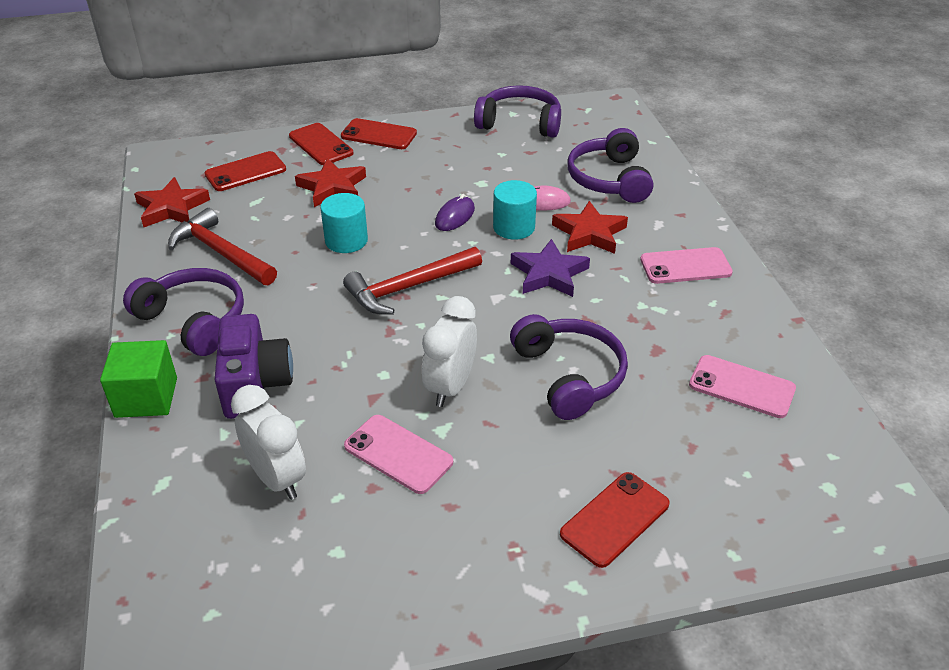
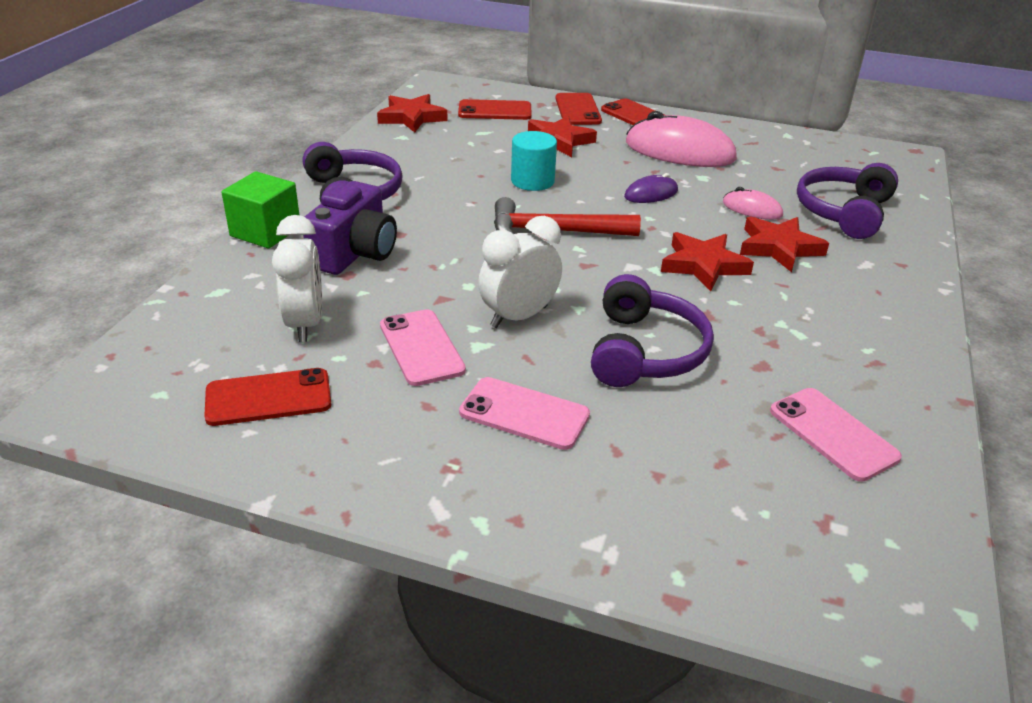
camera: 30 degrees right, 5 degrees down
(221, 253) = (419, 157): red hammer -> none
(443, 161) = (679, 151): none -> pink mouse
(514, 227) = (702, 219): turquoise cylinder -> none
(520, 123) = (787, 144): purple headphones -> none
(549, 274) = (703, 265): purple star -> red star
(615, 519) = (576, 486): red phone -> red phone (268, 398)
(685, 266) = (864, 308): pink phone -> pink phone (524, 414)

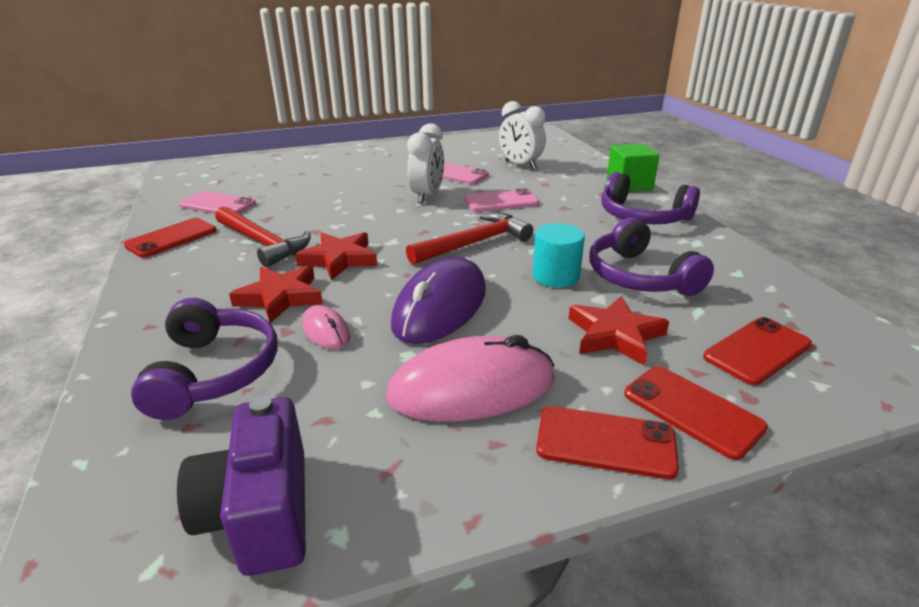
camera: 145 degrees right, 5 degrees down
(268, 398) = (485, 148): red phone -> red phone (172, 238)
(355, 253) = (563, 191): purple camera -> purple camera (261, 513)
(412, 117) = (787, 298): red star -> none
(524, 414) = (377, 171): pink phone -> pink phone (501, 201)
(645, 351) = (341, 204): purple headphones -> purple headphones (639, 277)
(651, 194) = (440, 307): purple mouse -> purple mouse, size x2.03
(752, 209) = (326, 331): pink mouse -> pink mouse turned 60 degrees clockwise
(779, 320) = (263, 243): none -> red hammer

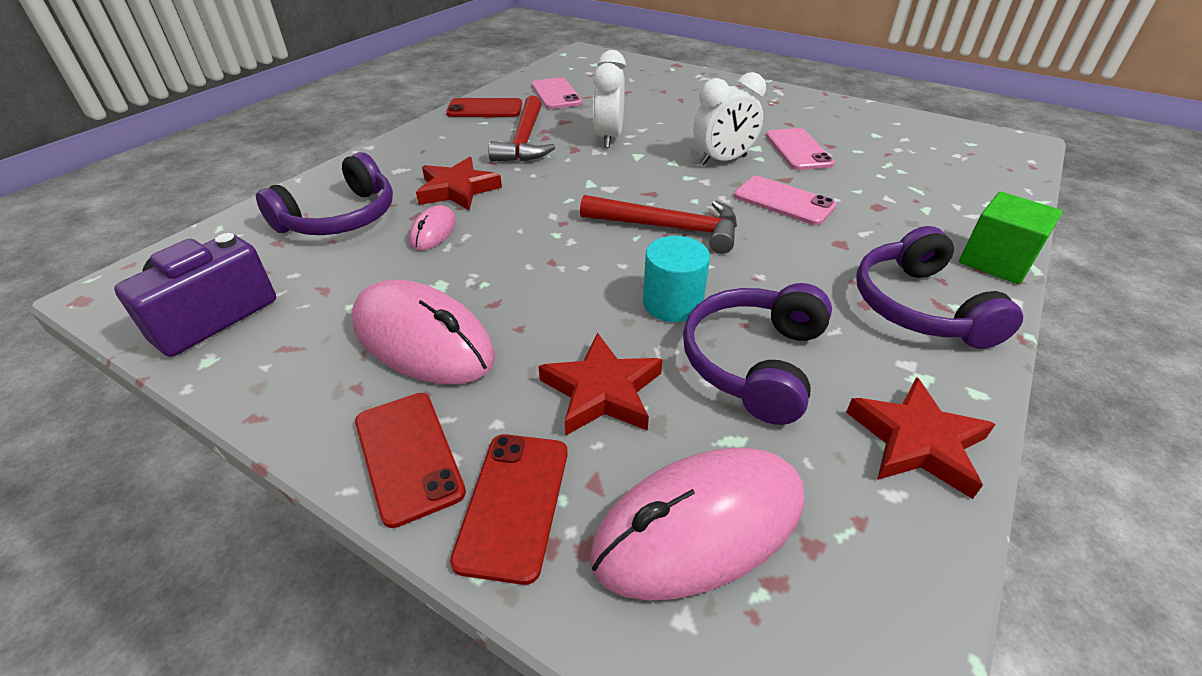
camera: 50 degrees right, 10 degrees up
(339, 259) = (544, 182): red star -> red star (917, 441)
(440, 307) = (530, 265): purple mouse -> none
(520, 165) = (895, 172): white clock -> white clock (609, 138)
(757, 351) = (699, 526): red phone -> pink mouse

